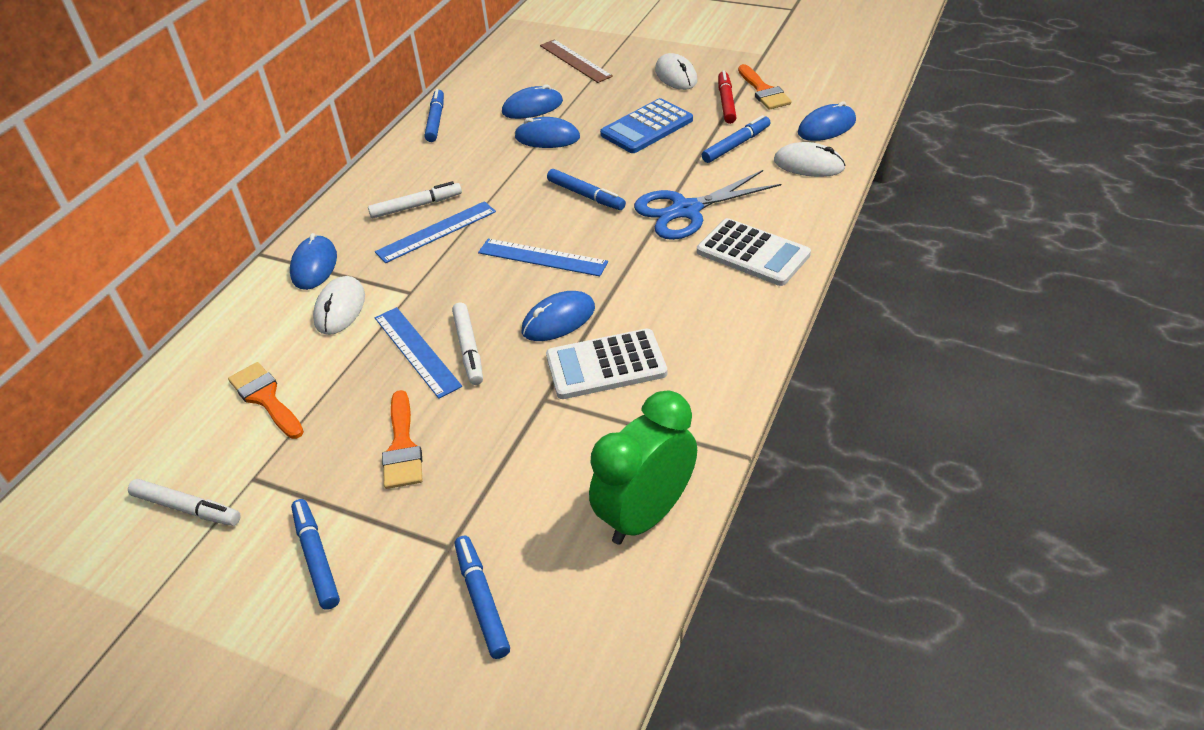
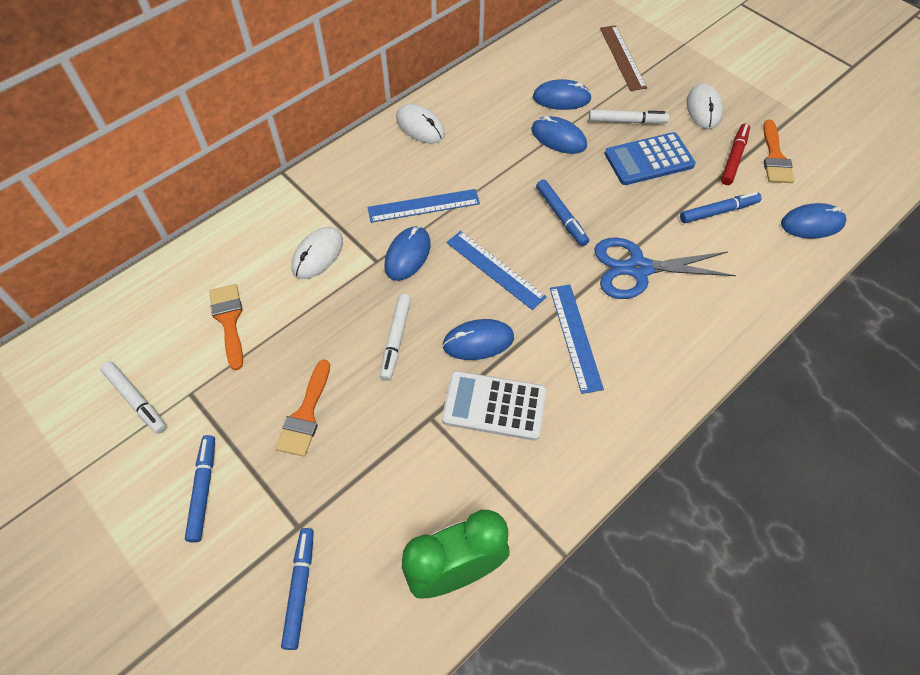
camera: 20 degrees right, 15 degrees up
(314, 266) = (317, 202): blue mouse -> blue mouse (407, 255)
(416, 206) = (420, 171): white marker -> white marker (627, 121)
(417, 351) = (356, 324): blue ruler -> blue ruler (575, 337)
(436, 120) = (475, 82): blue marker -> none
(753, 253) = (673, 341): white calculator -> none
(808, 164) = (773, 261): white mouse -> white mouse (420, 126)

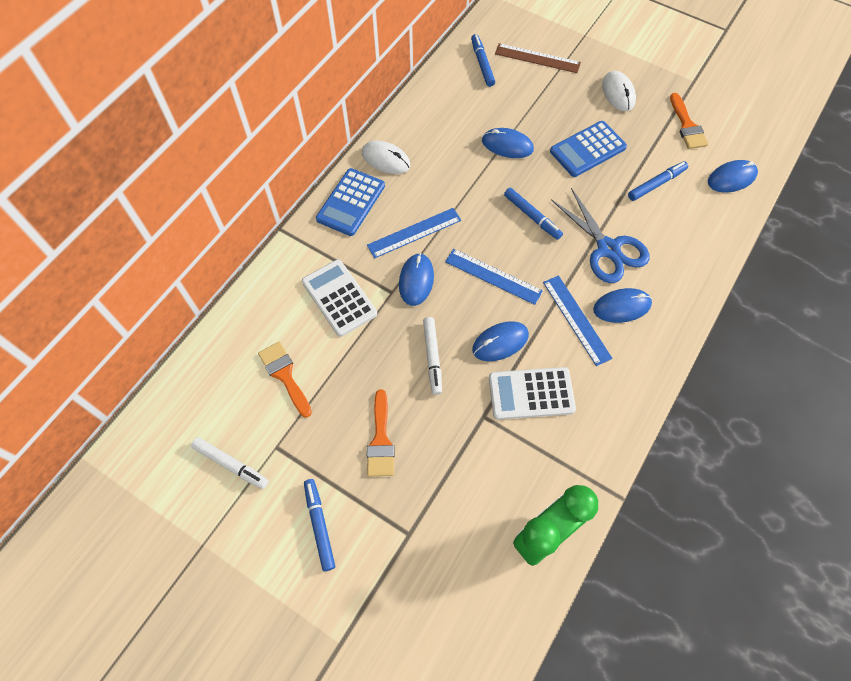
camera: 15 degrees left, 5 degrees up
(300, 589) = (429, 583): blue marker -> blue marker (482, 64)
(317, 255) = (339, 298): white mouse -> white calculator
(367, 161) = (351, 202): none -> blue calculator
(561, 98) = (498, 107): blue mouse -> blue mouse (622, 307)
(622, 57) = (537, 58): brown ruler -> brown ruler turned 45 degrees counterclockwise
(627, 121) = (559, 118): white marker -> none
(638, 269) = (608, 249): blue scissors -> blue scissors turned 105 degrees counterclockwise
(734, 158) = (655, 133): red marker -> none

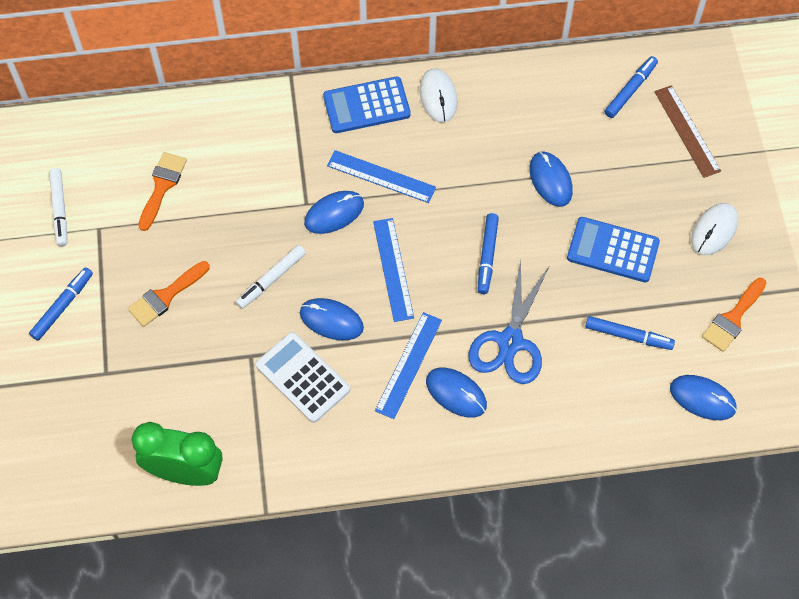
camera: 50 degrees right, 0 degrees up
(339, 298) = (265, 170): white calculator -> none

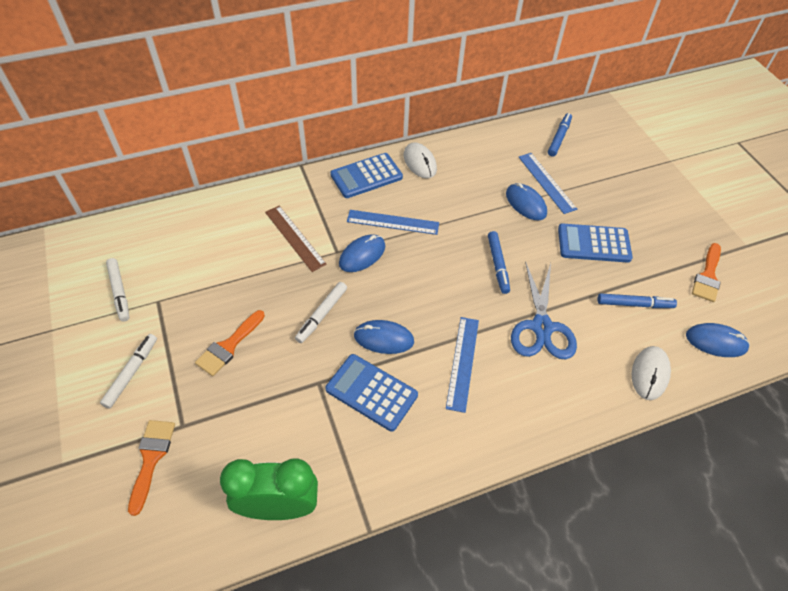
camera: 15 degrees left, 10 degrees down
(63, 306) = (132, 373): blue marker -> white marker
(162, 186) = (210, 259): orange brush -> orange brush (151, 458)
(303, 377) = (371, 392): white calculator -> blue calculator
(393, 269) = (424, 288): blue ruler -> blue ruler (546, 182)
(456, 393) = (512, 379): blue mouse -> none
(687, 131) = (611, 157): brown ruler -> brown ruler (295, 238)
(714, 230) = (662, 217): white mouse -> white mouse (650, 373)

